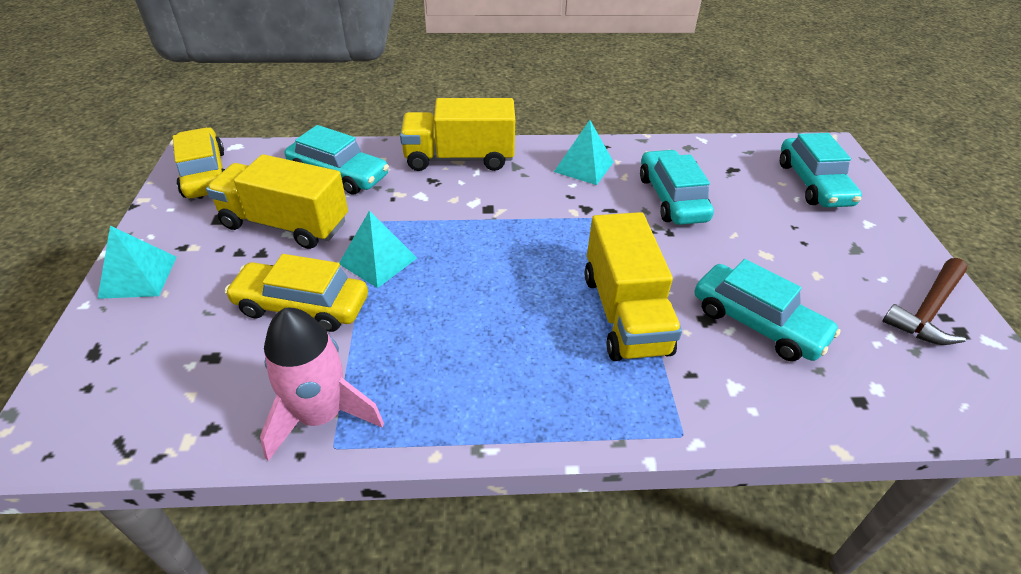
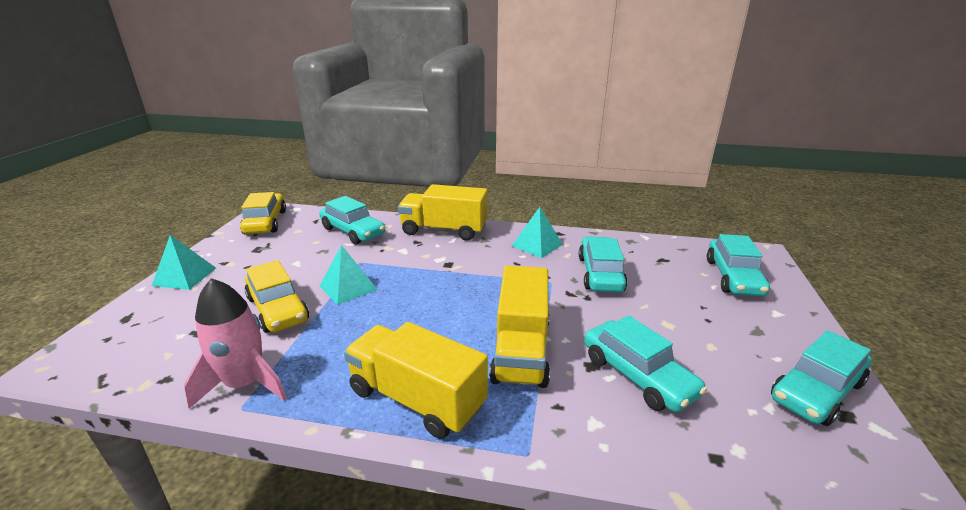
camera: 15 degrees right, 15 degrees down
(285, 224) = (298, 257): yellow truck -> yellow truck (417, 399)
(302, 306) = (278, 309): yellow car -> yellow car turned 150 degrees counterclockwise
(928, 310) = (816, 391): brown hammer -> turquoise car

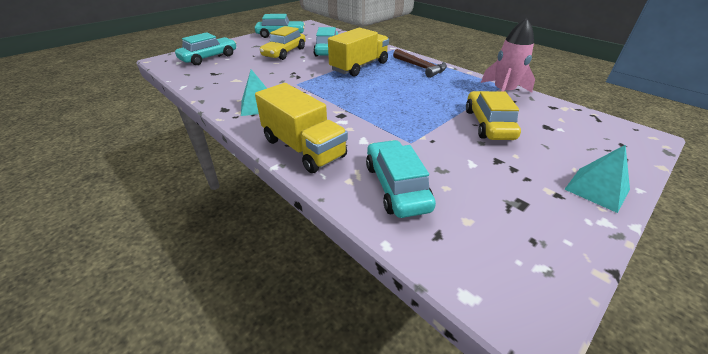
camera: 145 degrees left, 10 degrees up
(265, 222) = (521, 268): yellow car -> yellow car (284, 52)
(348, 287) = (430, 122): turquoise pyramid -> none
(417, 399) = (420, 67): yellow truck -> brown hammer
(600, 274) = (262, 78): turquoise car -> none

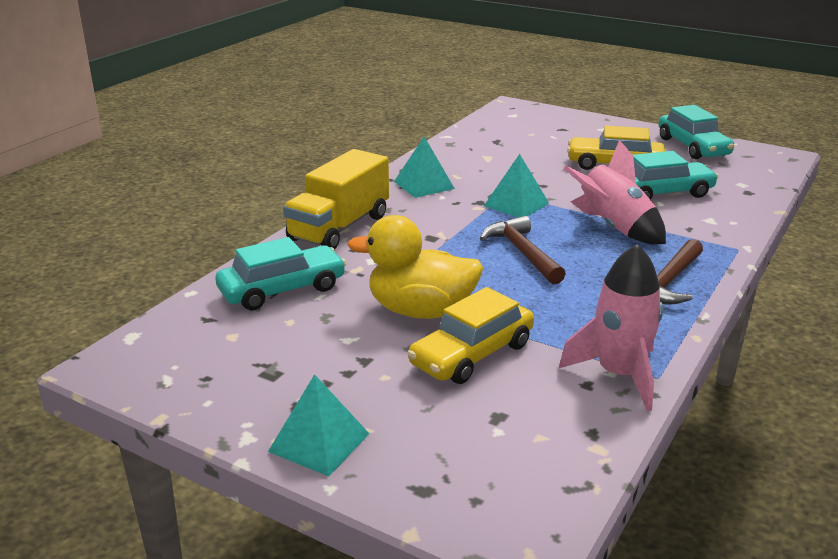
camera: 75 degrees right, 10 degrees down
(209, 57) = (544, 126): turquoise car -> none
(313, 83) = (516, 204): none -> turquoise pyramid
(359, 67) = (613, 228): yellow truck -> pink rocket
(376, 92) = (522, 253): none -> brown hammer
(438, 132) = (420, 311): none -> yellow duck
(488, 124) = (472, 354): yellow car -> yellow car turned 150 degrees clockwise

